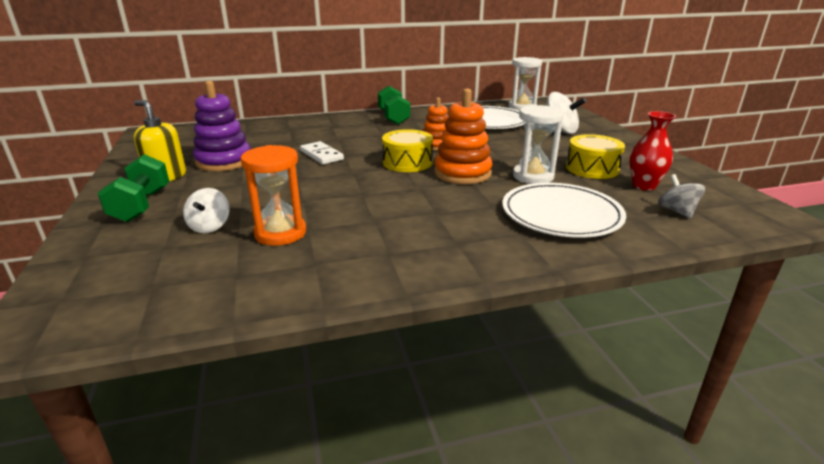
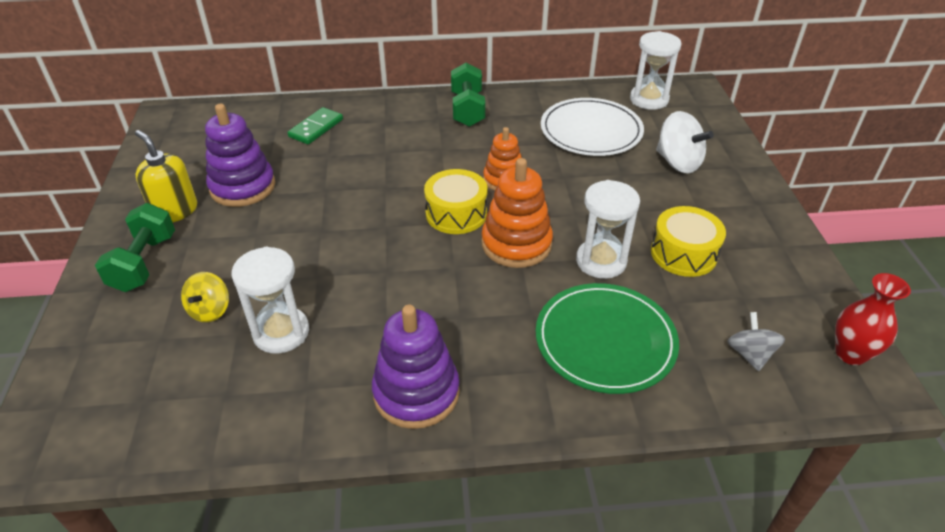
camera: 10 degrees right, 15 degrees up
(210, 226) = (210, 310): white spinning top -> yellow spinning top
(278, 131) = (316, 128): none -> green domino
(280, 233) = (281, 332): orange hourglass -> white hourglass
(321, 155) = (357, 186): white domino -> none
(417, 256) = (416, 392): none -> purple stacking toy
(561, 214) = (605, 340): white plate -> green plate
(644, 186) = (733, 298): red vase -> red vase (850, 354)

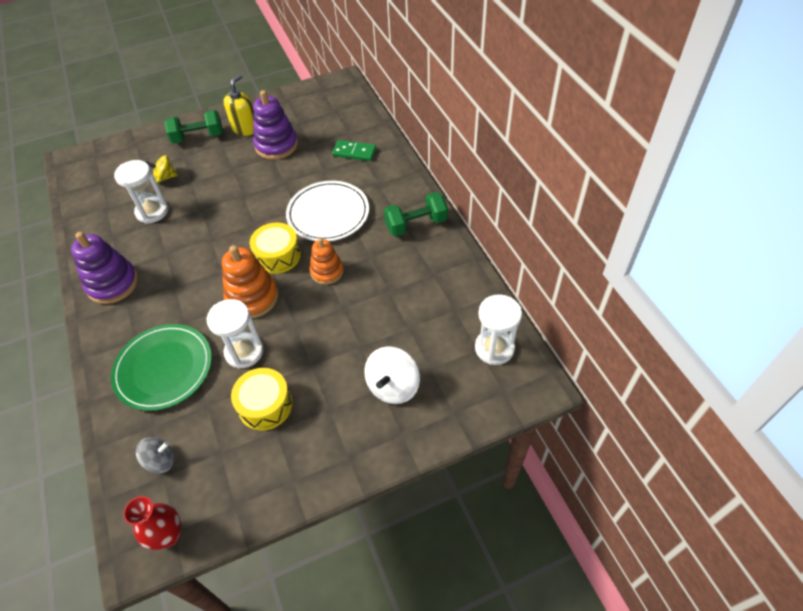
camera: 75 degrees right, 10 degrees up
(591, 131) = (418, 313): white plate -> white plate (328, 214)

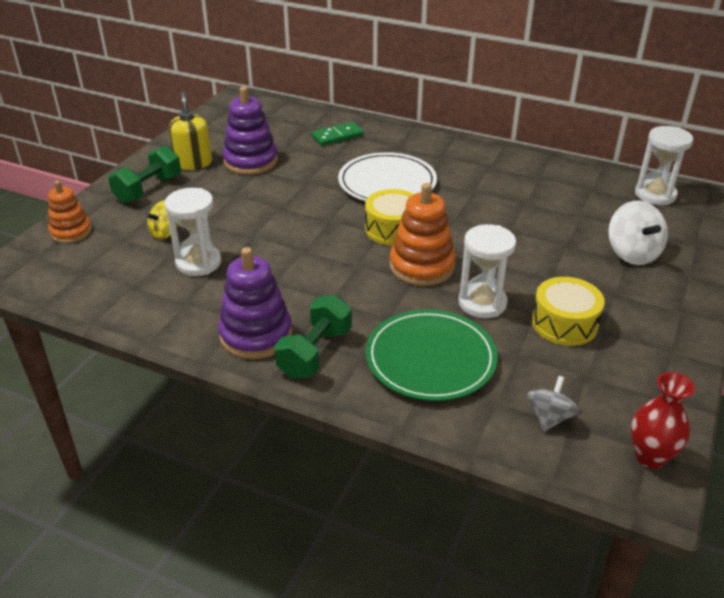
camera: 45 degrees left, 15 degrees down
(327, 271) = (455, 217): orange stacking toy -> orange stacking toy (71, 232)
(416, 224) = (473, 156): green dumbbell -> green dumbbell (315, 353)

